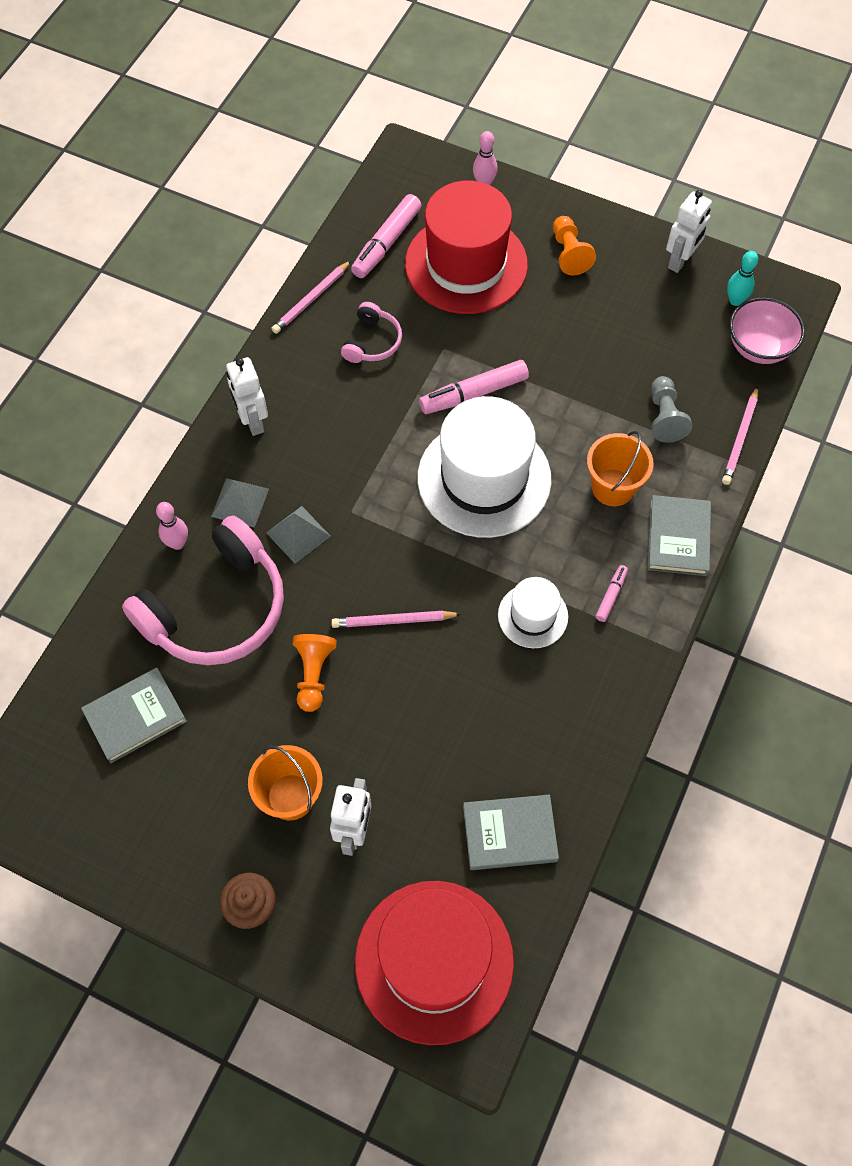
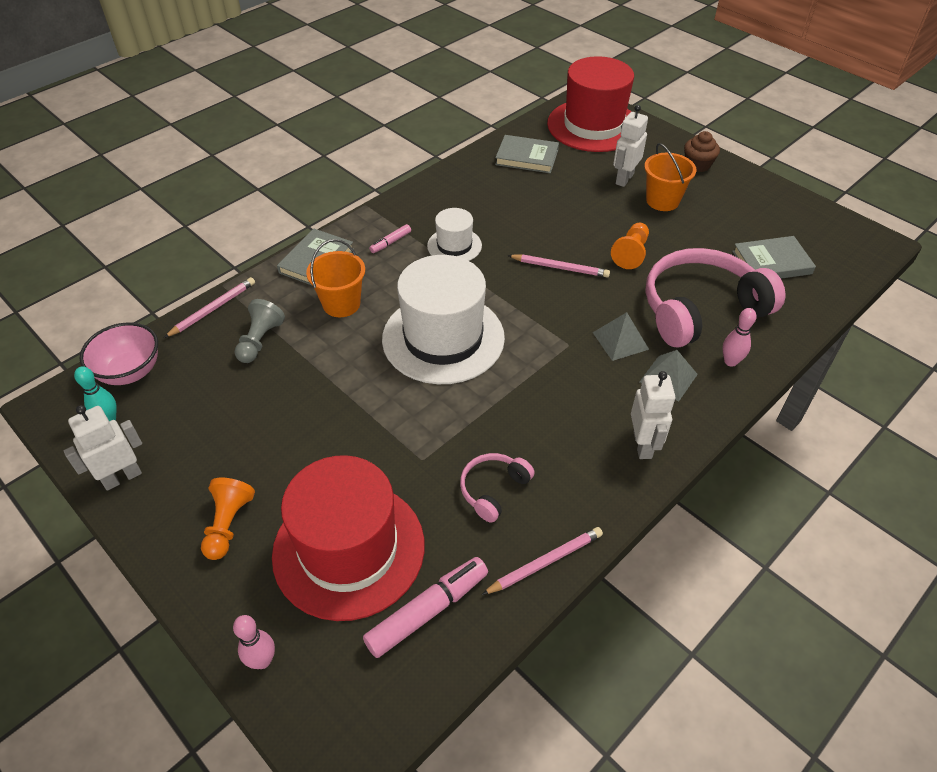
camera: 160 degrees left, 15 degrees down
(473, 393) = (415, 408): pink marker -> none

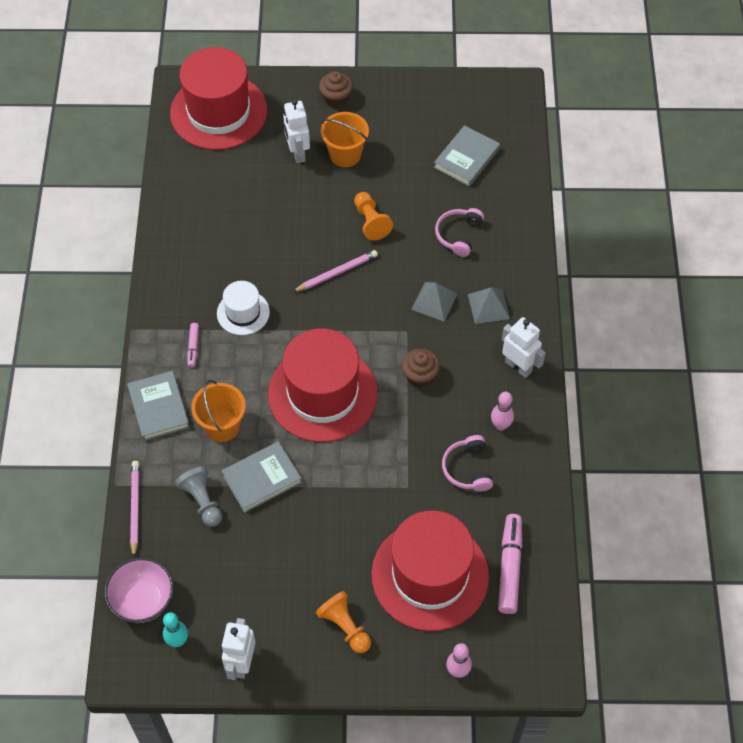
camera: 45 degrees left, 10 degrees up
(443, 338) = (322, 394): white hat -> red hat
(527, 157) = (202, 185): grey book -> grey book (262, 478)
(540, 384) = (420, 375): none -> brown cupcake
(545, 562) = (539, 485): pink pencil -> none
(701, 309) = (458, 235): pink headphones -> pink headphones, size x0.47
(730, 361) = (512, 263): pink bowling pin -> pink bowling pin (500, 425)

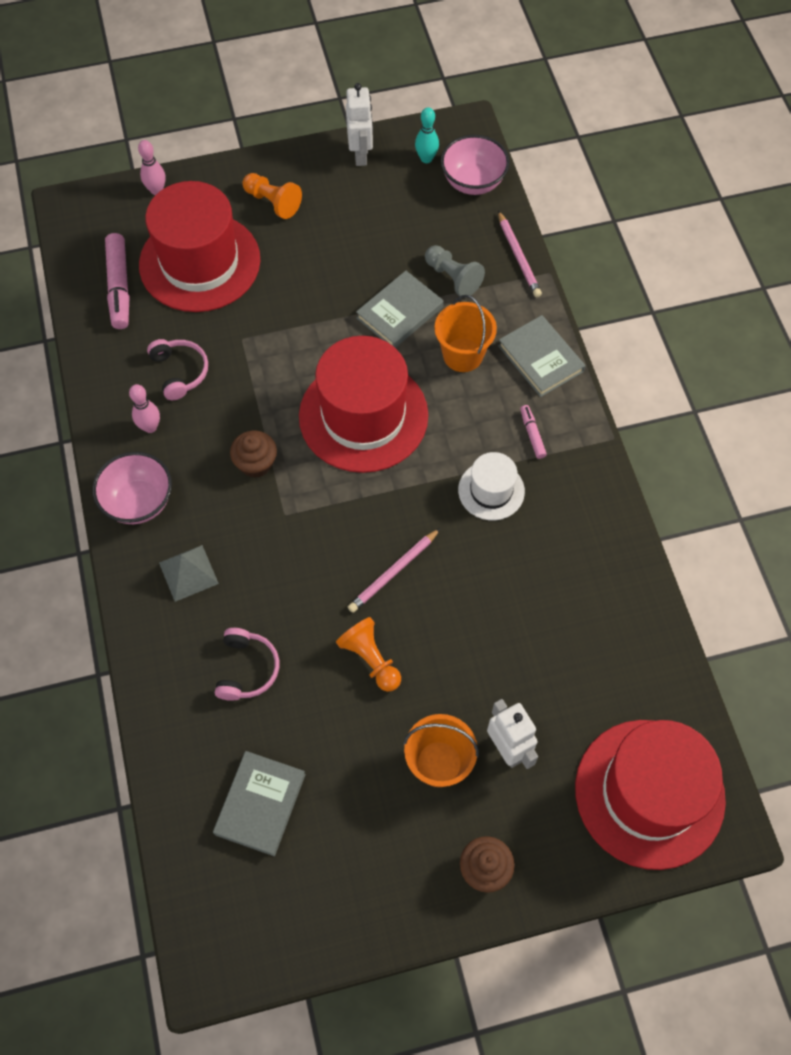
camera: 165 degrees right, 5 degrees up
(434, 301) = (259, 563): grey pyramid -> none
(518, 366) = (139, 502): white robot -> pink bowl

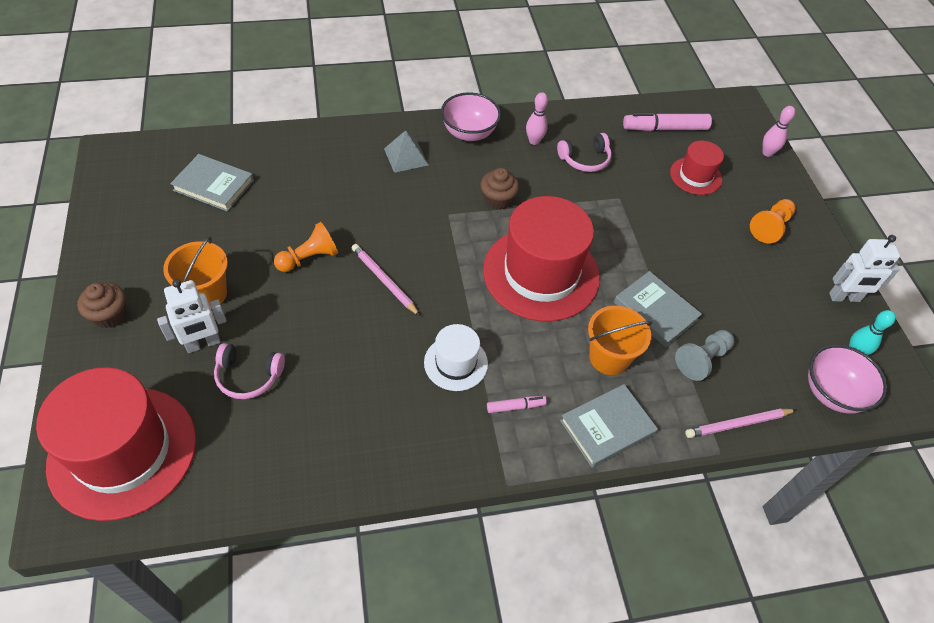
camera: 90 degrees right, 10 degrees down
(200, 262) = (695, 176): red hat -> red hat, size x0.50
(247, 669) = (320, 184): pink headphones -> pink headphones (248, 376)

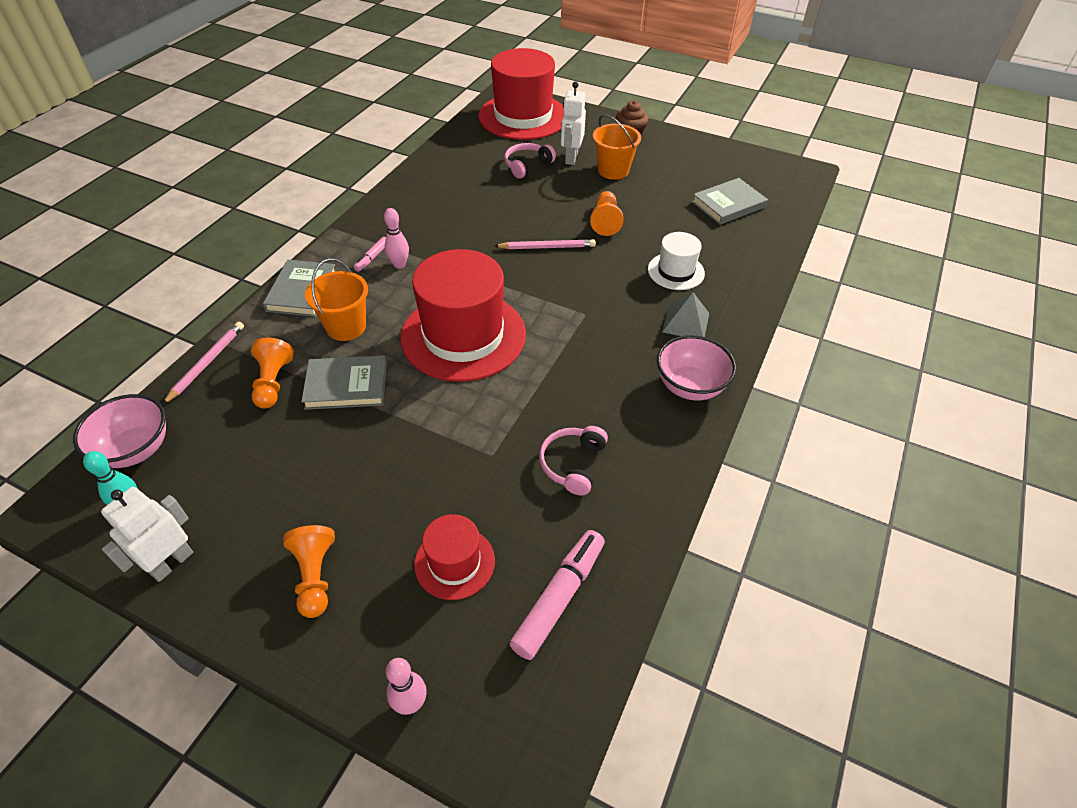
camera: 130 degrees right, 5 degrees down
(456, 363) = (437, 248): white hat -> white hat (676, 271)
(497, 199) = (574, 356): brown cupcake -> none
(534, 141) = (637, 435): pink bowling pin -> pink bowling pin (399, 265)
(702, 360) = (273, 382): grey pawn -> orange pawn

